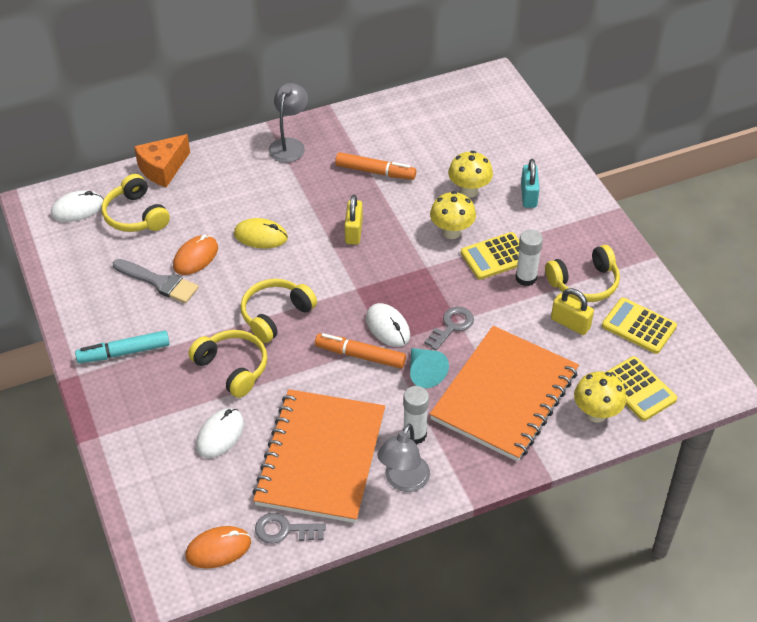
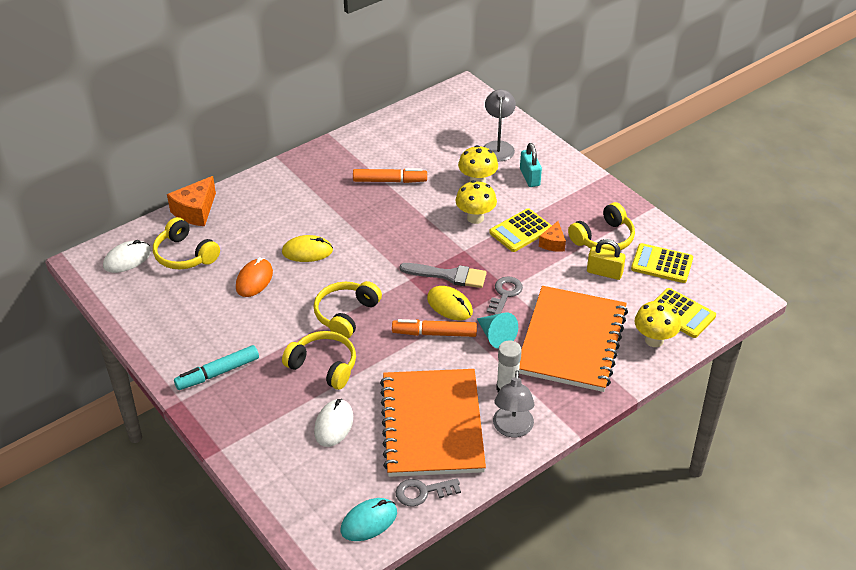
camera: 15 degrees left, 5 degrees down
(159, 282) = (228, 307): grey brush -> grey brush (448, 275)
(218, 549) = (369, 521): orange mouse -> turquoise mouse
(289, 145) = (304, 172): grey lamp -> grey lamp (498, 146)
(353, 232) = (389, 233): yellow padlock -> none
(388, 327) = (449, 305): white mouse -> yellow mouse
(526, 278) = (553, 243): white glue stick -> orange cheese

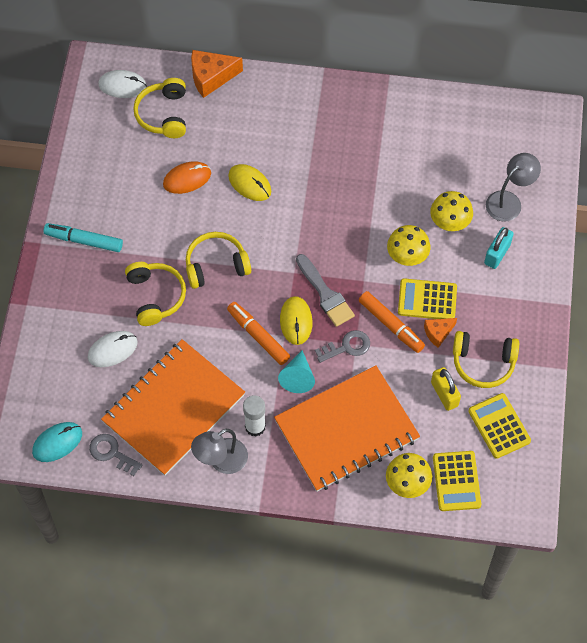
camera: 45 degrees right, 20 degrees up
(369, 521) = (57, 442): turquoise mouse -> turquoise mouse turned 45 degrees counterclockwise
(390, 181) = (383, 165): orange marker -> orange marker (391, 325)

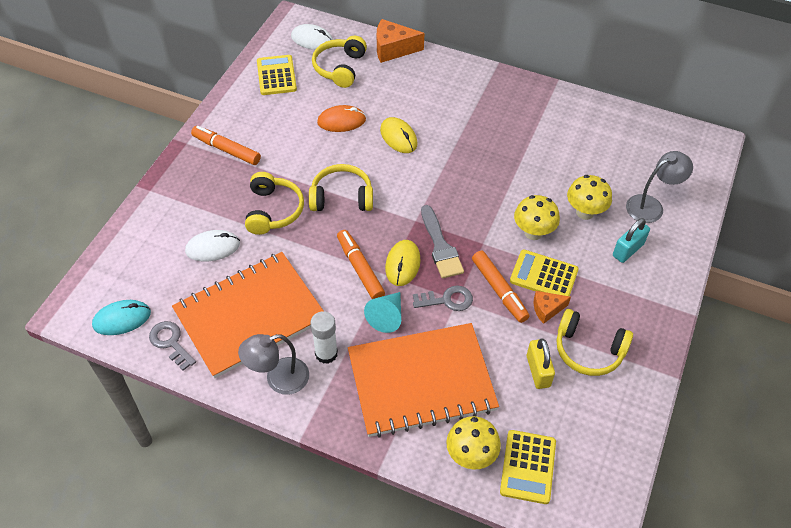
camera: 15 degrees right, 10 degrees down
(84, 240) = (226, 150): turquoise marker -> orange marker
(499, 426) = (591, 419): yellow calculator -> yellow calculator (276, 75)

